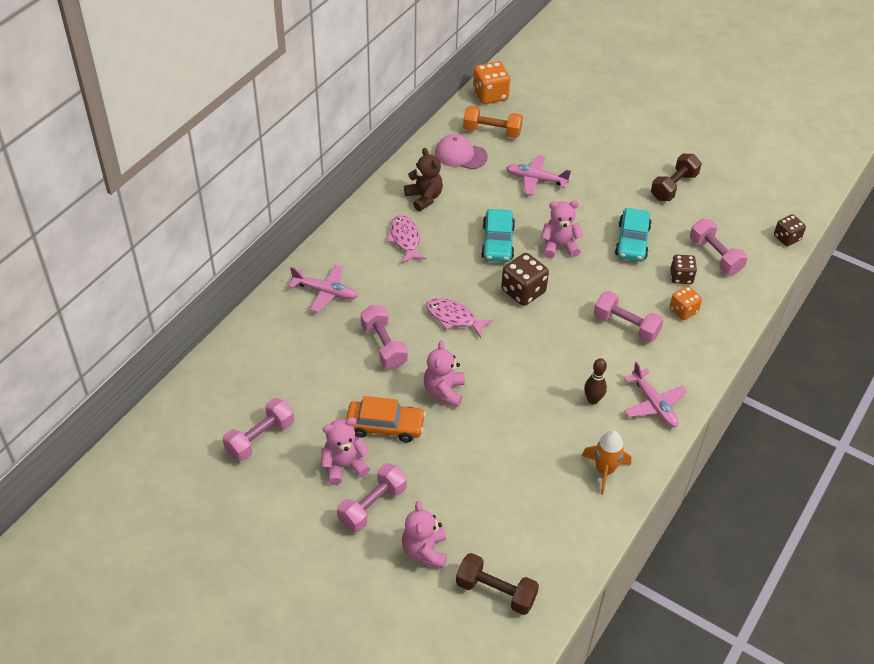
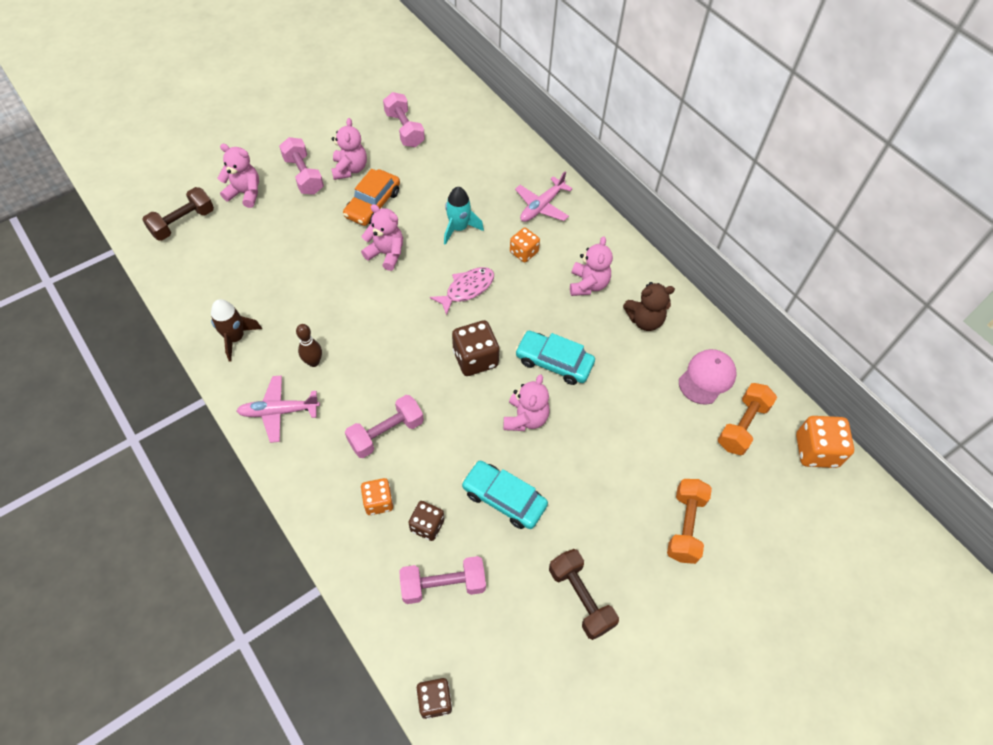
camera: 110 degrees right, 10 degrees up
(384, 346) = (459, 228): pink dumbbell -> turquoise rocket
(390, 290) = (524, 252): none -> orange dice
(405, 239) = (588, 284): pink fish -> pink teddy bear
(536, 179) = (642, 439): pink plane -> none
(589, 147) = (685, 526): none -> orange dumbbell
(604, 471) = (235, 338): orange rocket -> brown rocket

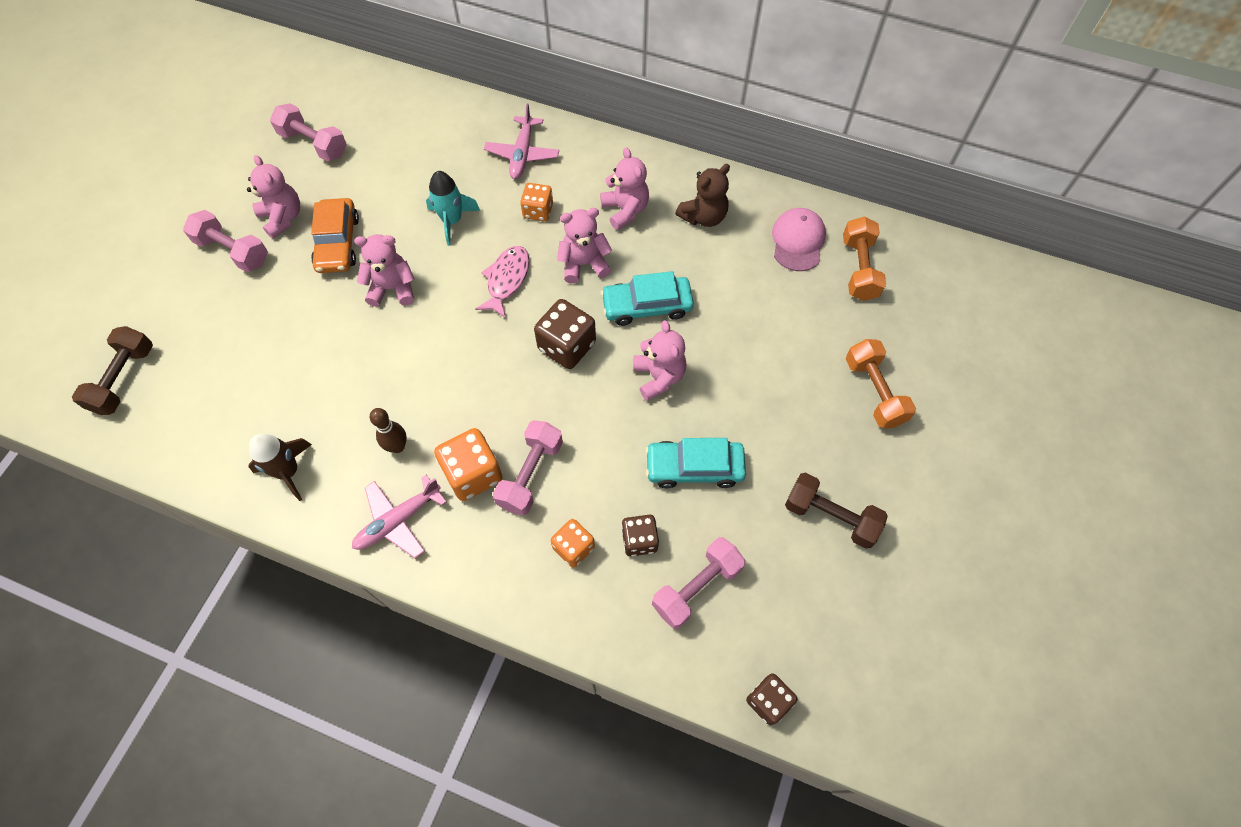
camera: 30 degrees left, 5 degrees up
(245, 193) = (176, 306): pink teddy bear -> pink teddy bear (584, 264)
(816, 450) = (935, 255): orange dice -> orange dice (473, 474)

